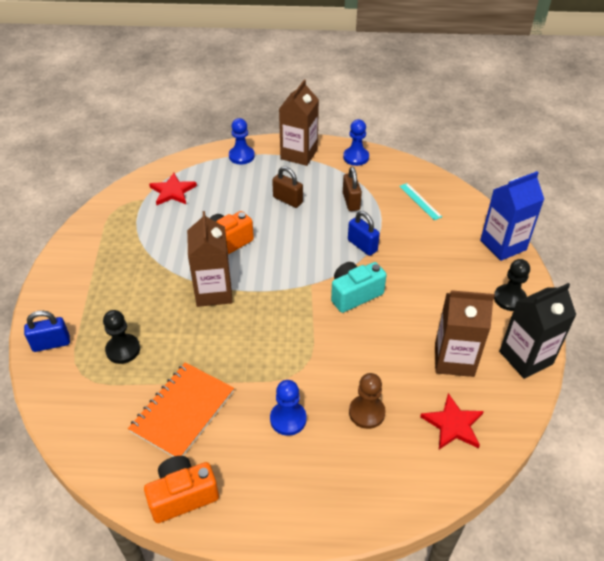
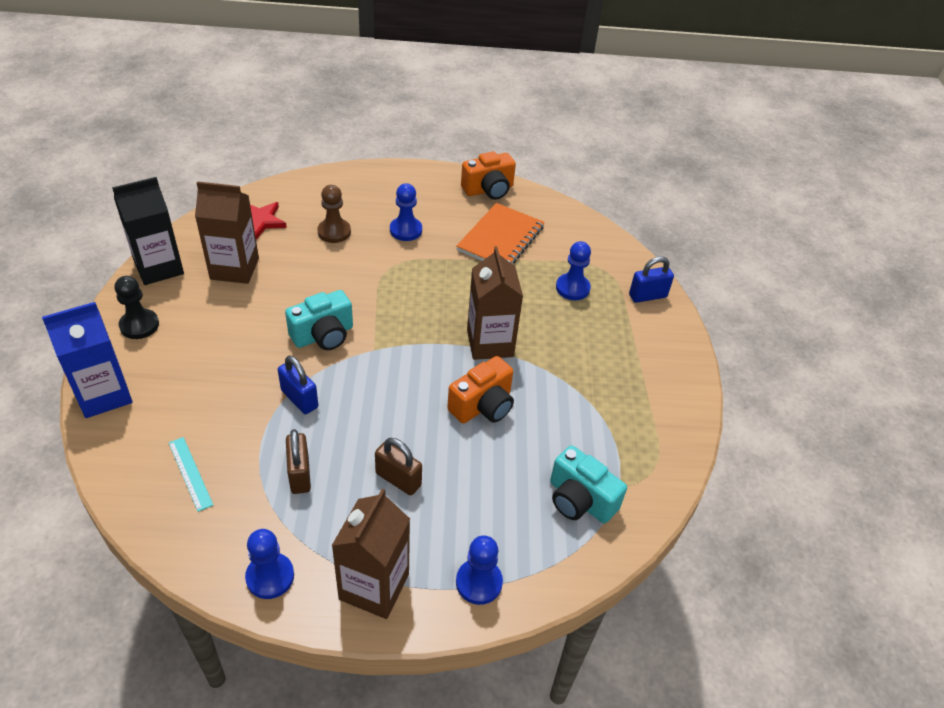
camera: 175 degrees right, 0 degrees up
(123, 350) = (572, 288): black pawn -> blue pawn
(172, 191) = (579, 500): red star -> turquoise camera

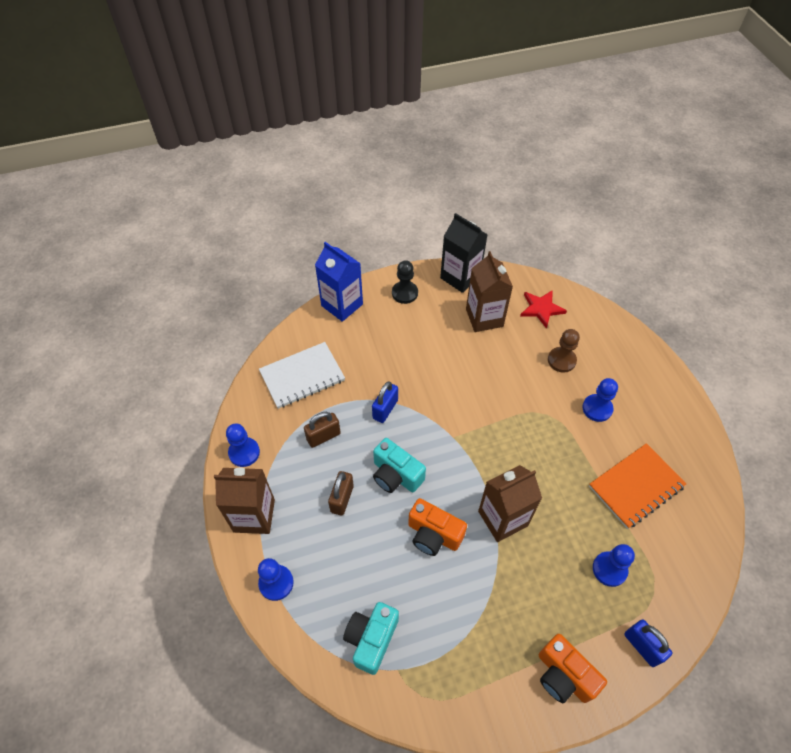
camera: 75 degrees right, 10 degrees up
(190, 473) = (302, 376): turquoise ruler -> white notebook
(323, 335) = (450, 399): turquoise camera -> turquoise camera (396, 475)
(488, 190) = (697, 454): orange camera -> orange camera (563, 675)
(501, 239) = (636, 486): orange notebook -> orange notebook turned 45 degrees counterclockwise

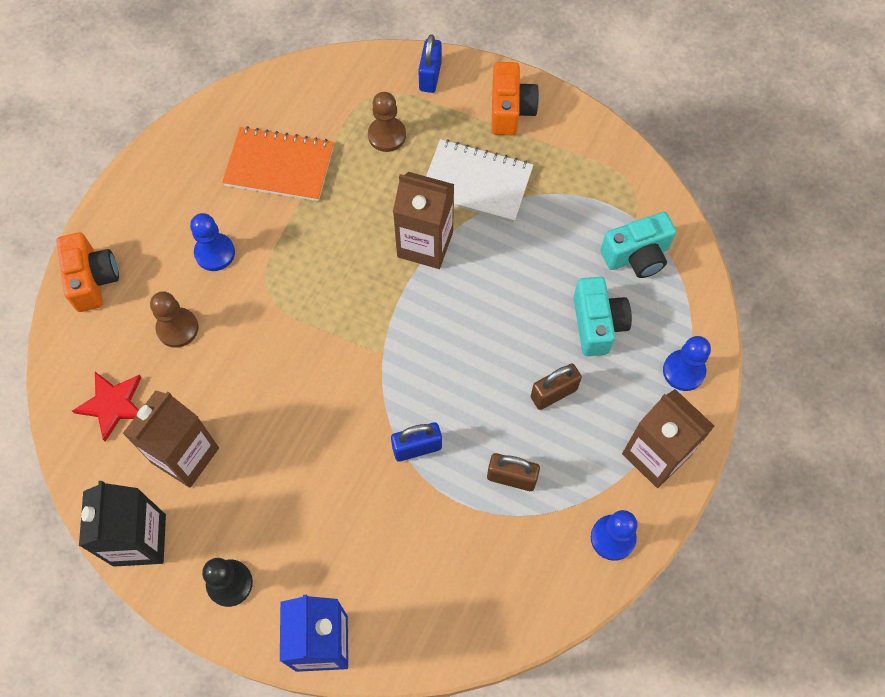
camera: 135 degrees left, 10 degrees up
(302, 376) = (467, 578): white notebook -> white notebook (476, 183)
(396, 475) = (479, 368): turquoise camera -> turquoise camera (597, 324)
(433, 535) = (501, 286): orange camera -> orange camera (93, 280)
(609, 569) = (387, 135): blue pawn -> brown pawn

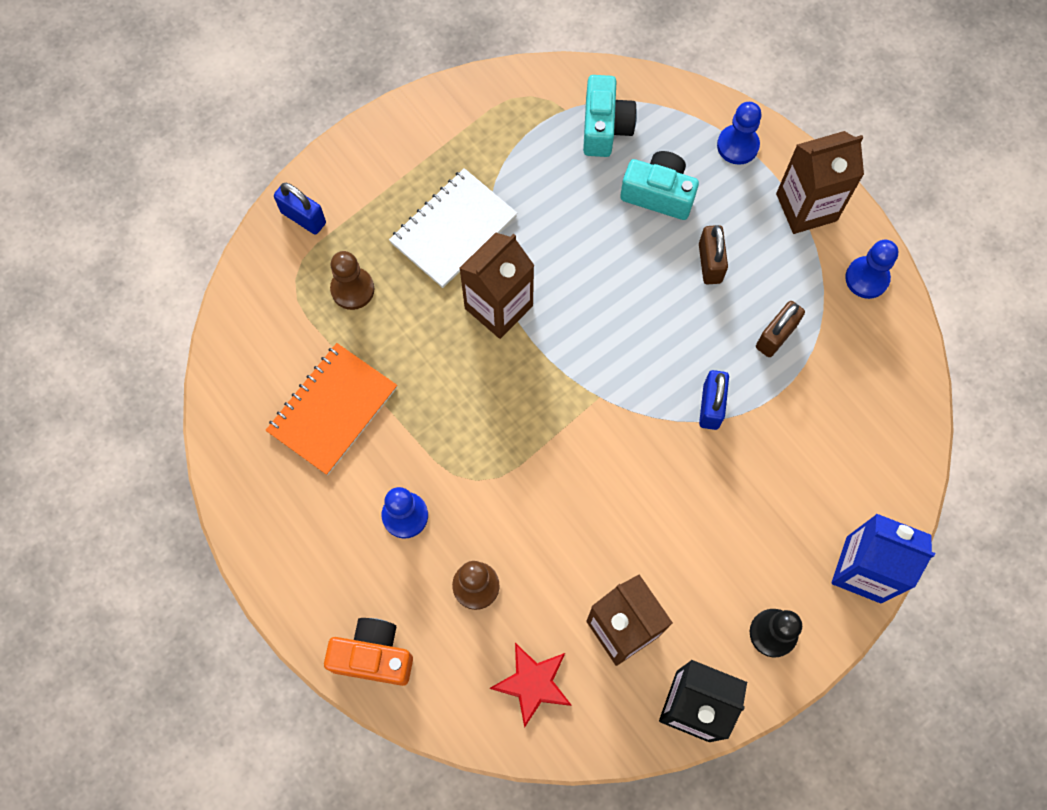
camera: 65 degrees left, 5 degrees up
(510, 110) = (386, 161): orange camera -> none

